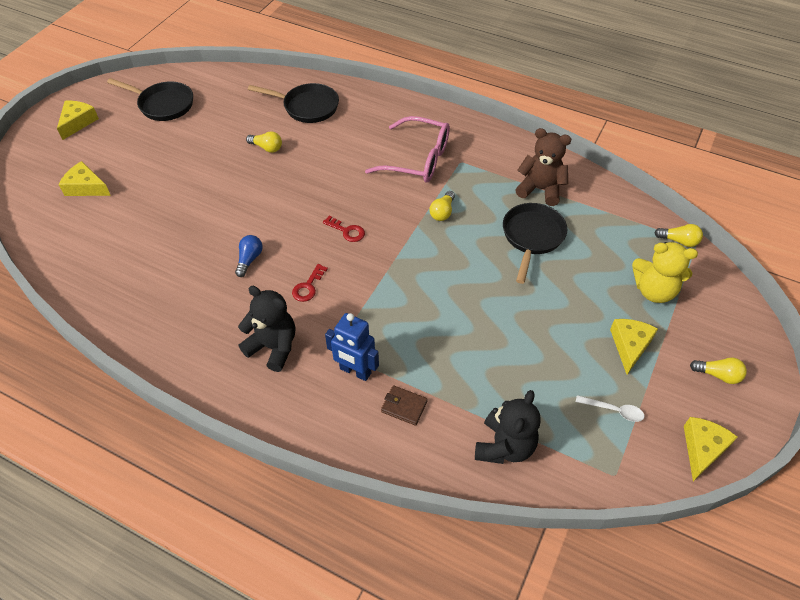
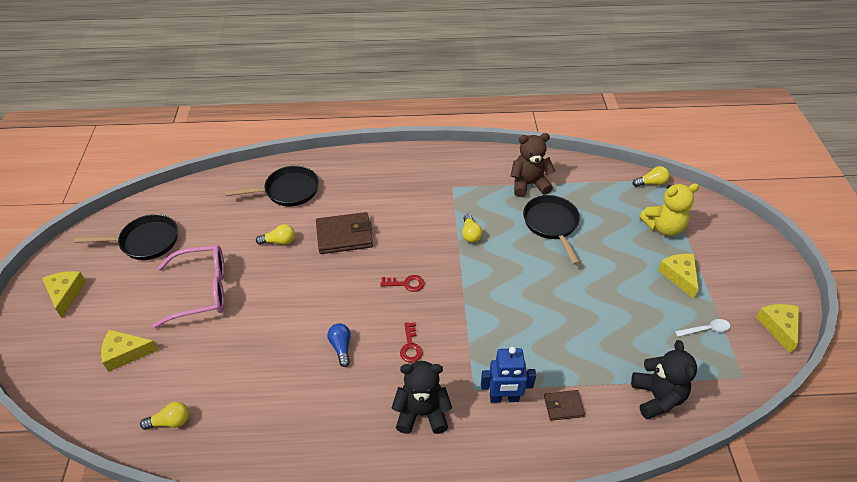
camera: 30 degrees left, 5 degrees down
(325, 166) = (344, 236): none -> brown wallet
(418, 159) = (418, 199): pink glasses -> pink glasses (202, 291)
(718, 375) = (748, 269): yellow light bulb -> yellow light bulb (170, 422)

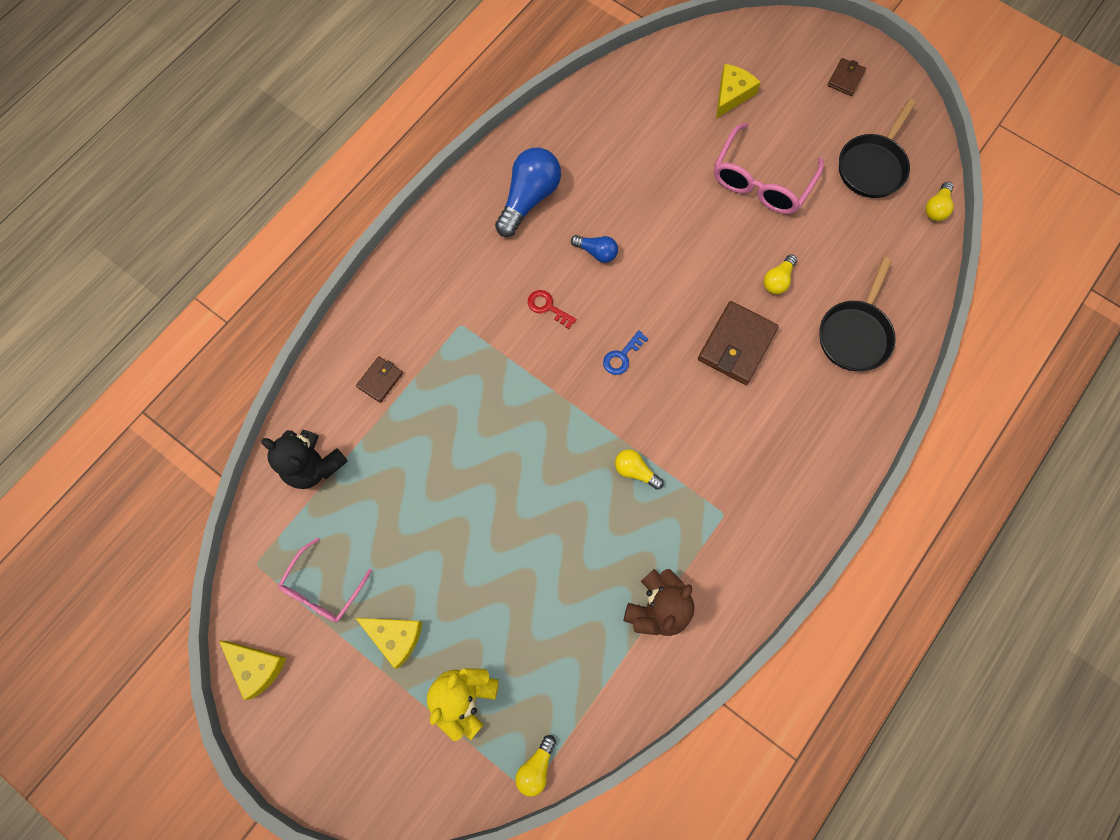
camera: 130 degrees right, 25 degrees up
(66, 294) = (845, 79): yellow cheese -> brown wallet
(170, 422) = (631, 95): yellow light bulb -> yellow light bulb (936, 208)
(331, 423) = (529, 198): none -> blue light bulb
(406, 284) = (622, 356): red key -> blue key
(422, 413) = (477, 268): black teddy bear -> none
(504, 398) = (431, 341): blue robot -> none
(551, 225) = (576, 571): black pan -> none
(706, 329) = (322, 588): white spoon -> pink glasses

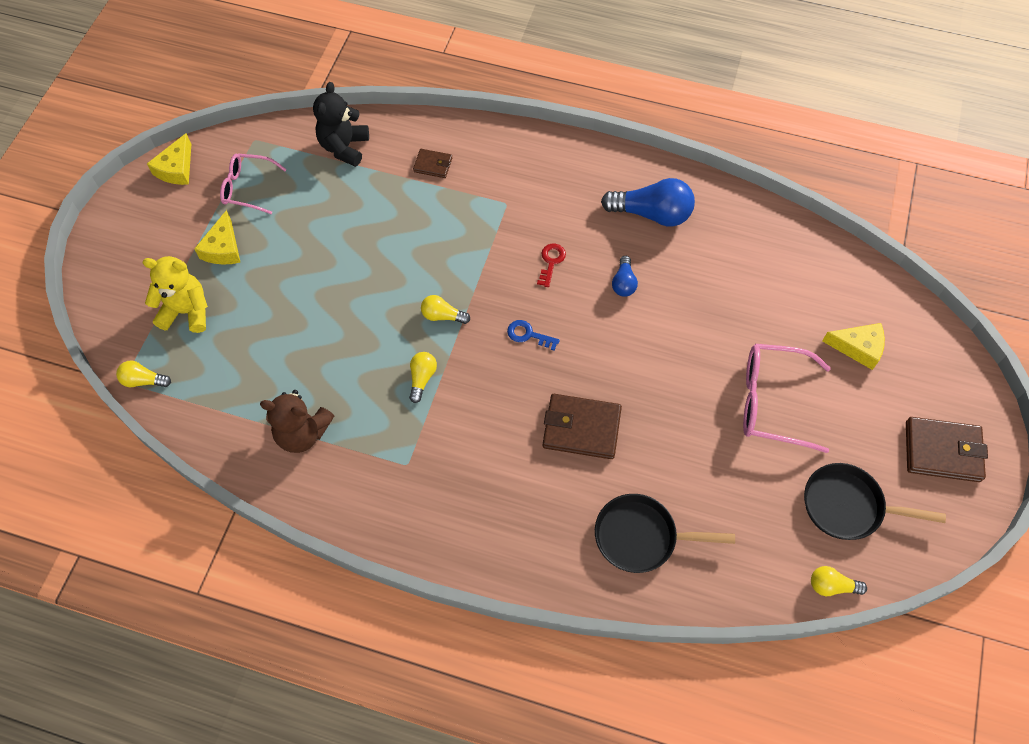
camera: 70 degrees right, 10 degrees down
(777, 280) = (668, 447): yellow light bulb -> yellow light bulb (442, 316)
(845, 79) = (942, 451): brown wallet -> brown wallet, size x1.84

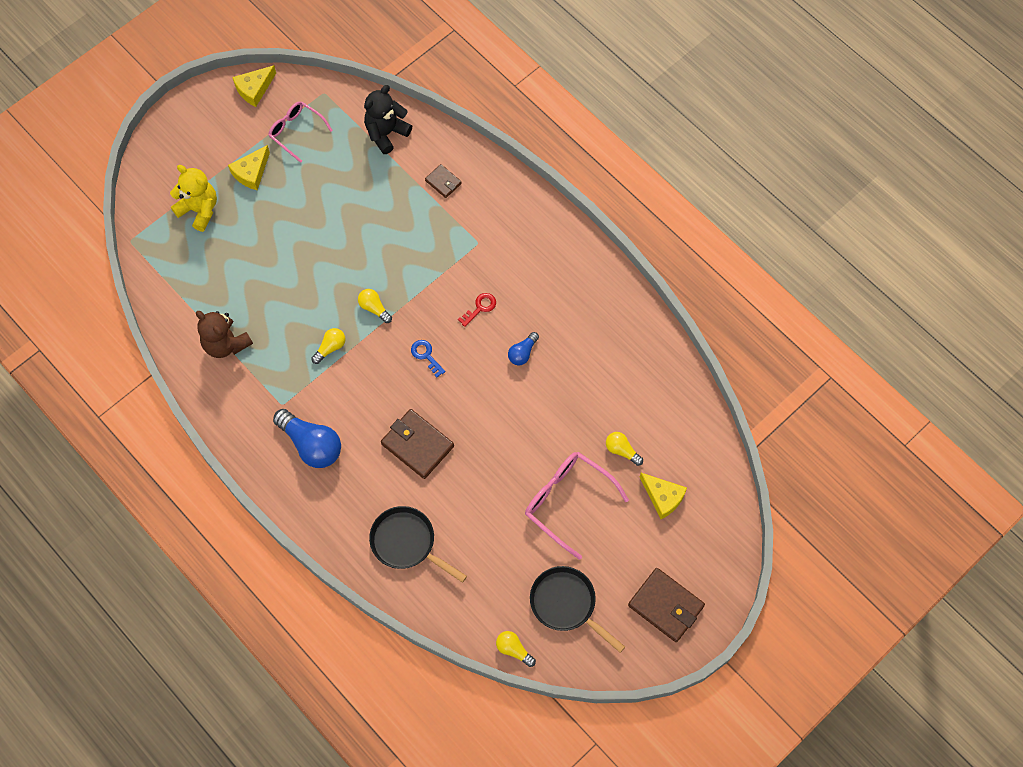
camera: 30 degrees right, 5 degrees up
(143, 380) = (143, 247): yellow light bulb -> yellow light bulb (621, 450)
(652, 214) = (583, 309): blue light bulb -> blue light bulb (311, 444)

